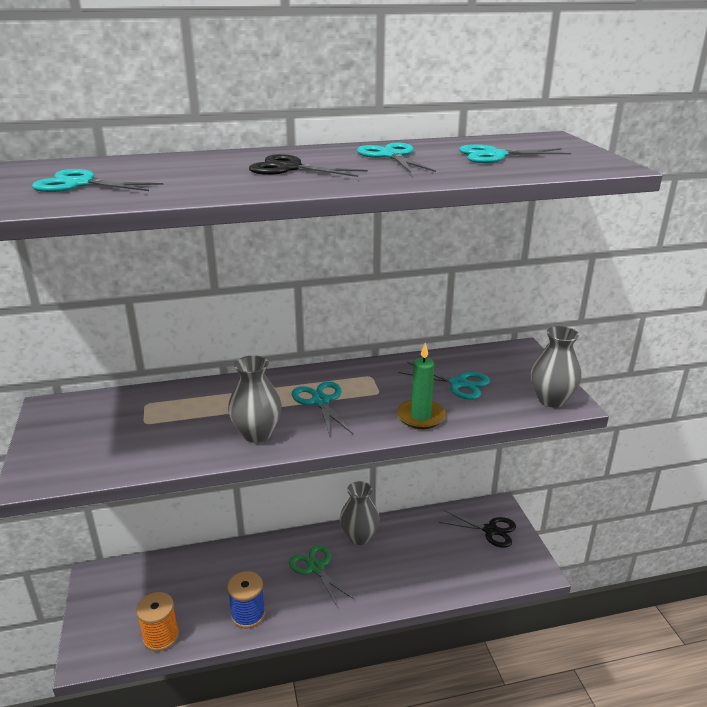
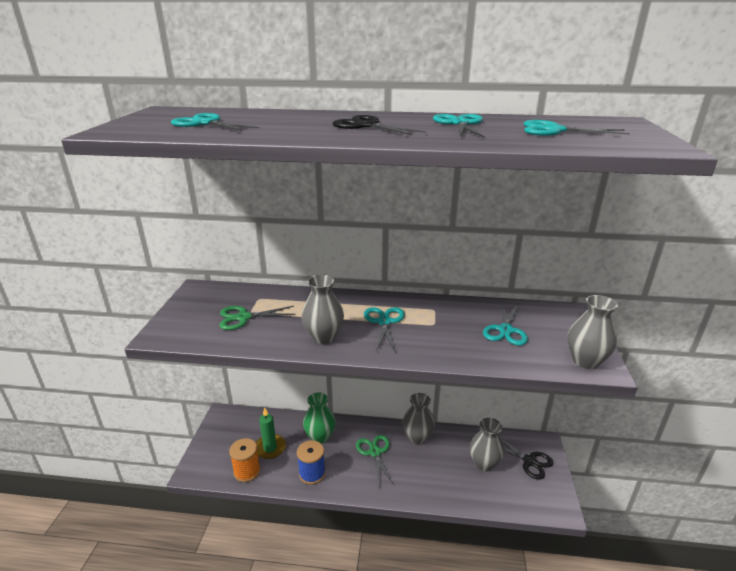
camera: 20 degrees right, 0 degrees up
(138, 431) = (243, 317): none -> green scissors
(240, 568) = (320, 436): none -> green vase
(420, 416) = (459, 351): green candle -> green candle (270, 448)
(444, 546) = (484, 463): none -> grey vase
(458, 384) = (505, 330): turquoise scissors -> turquoise scissors turned 60 degrees clockwise

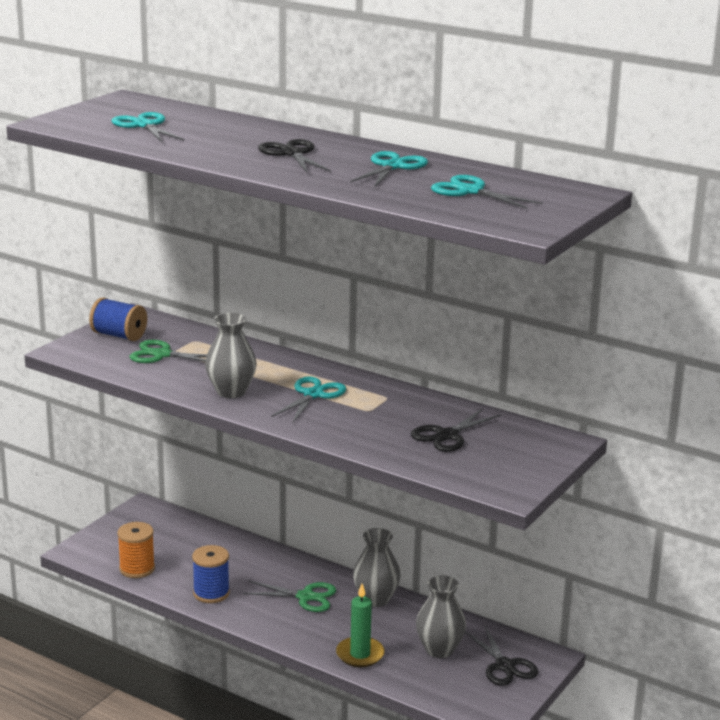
camera: 25 degrees right, 5 degrees down
(196, 309) = (119, 335): none -> blue spool
(270, 448) = (179, 555): green candle -> green candle (360, 654)
(320, 436) = (249, 562): green vase -> none
(375, 452) = (306, 597): green scissors -> green scissors turned 90 degrees clockwise
(505, 330) = (446, 435): turquoise scissors -> black scissors
(585, 361) = (500, 482): grey vase -> none

